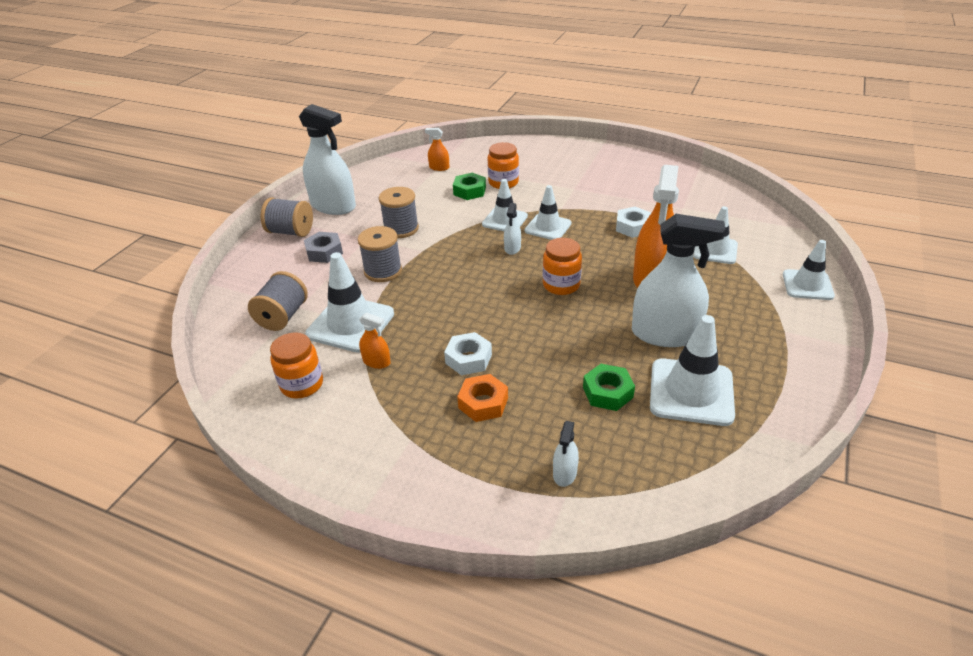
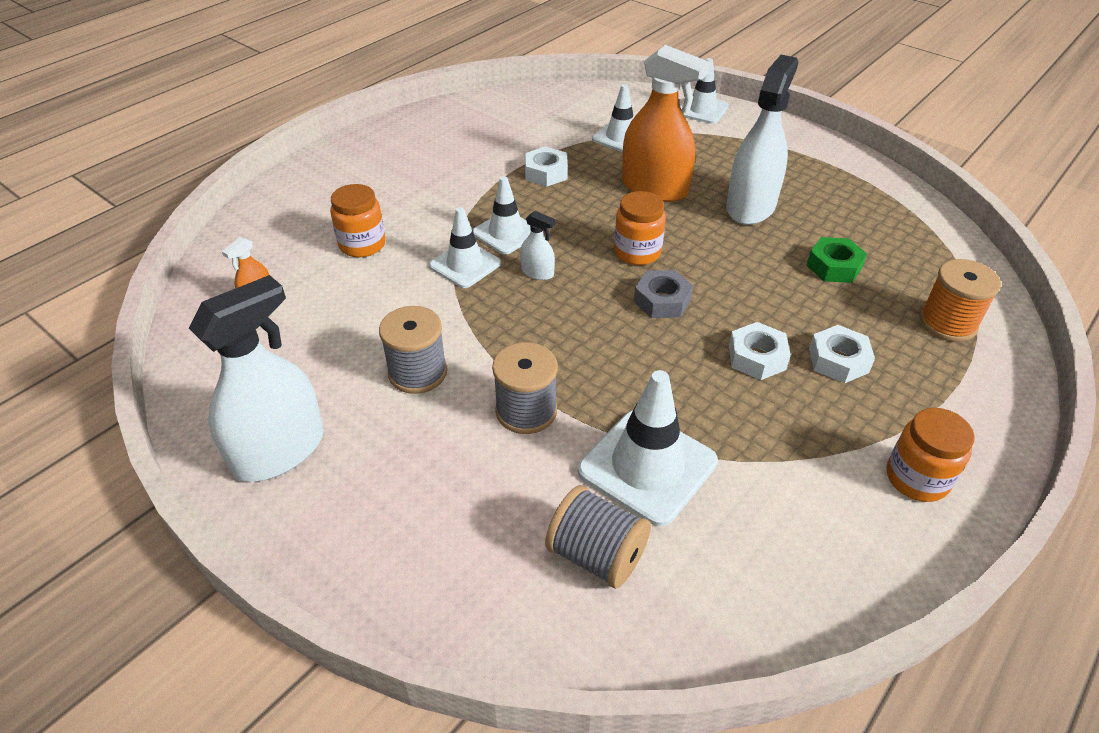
camera: 75 degrees left, 5 degrees up
(291, 232) = (328, 524): grey spool -> none
(302, 384) = (774, 540): orange jar -> orange jar (917, 478)
(324, 252) = (429, 479): grey nut -> grey nut (662, 301)
(376, 362) = (742, 447): orange spray bottle -> none
(469, 191) = (359, 281): green nut -> none
(483, 403) = (838, 360): orange nut -> white nut
(565, 473) = (947, 323): white spray bottle -> orange spool
(691, 392) = (841, 217): white traffic cone -> none

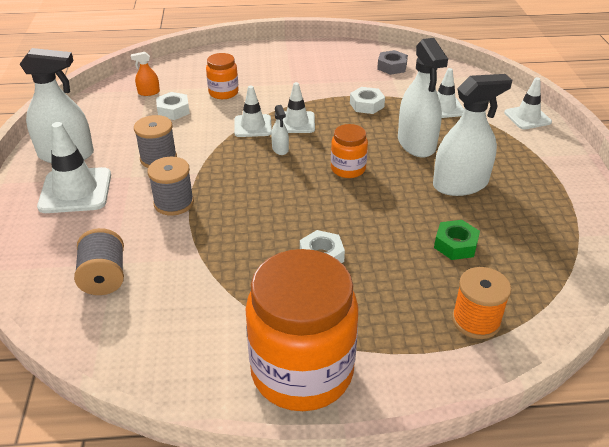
camera: 45 degrees right, 5 degrees down
(647, 466) = (183, 262): white traffic cone -> white traffic cone (75, 191)
(654, 188) = (416, 143): orange spray bottle -> white spray bottle
(662, 301) = (319, 199): grey nut -> grey nut (392, 67)
(838, 360) = (365, 289): white nut -> white nut (173, 110)
(917, 478) = (302, 371): orange jar -> orange jar, size x2.09

